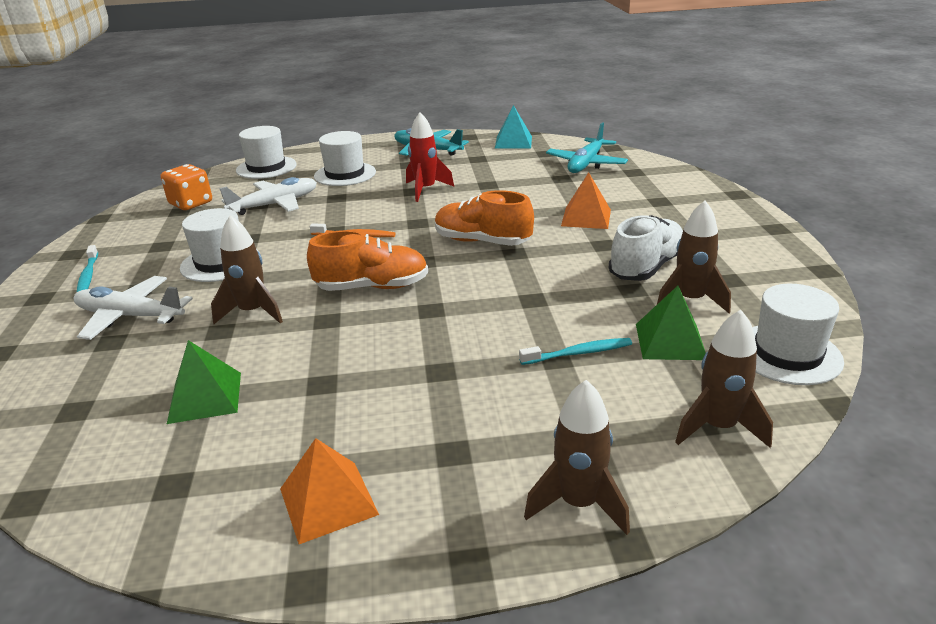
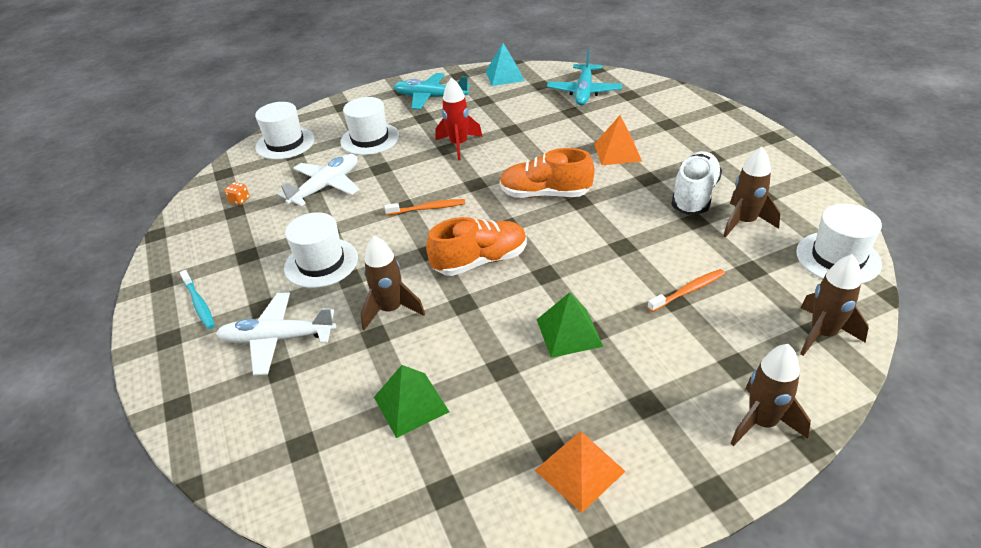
camera: 15 degrees left, 10 degrees up
(191, 203) = (239, 200): orange dice -> orange dice, size x0.48
(578, 353) = (688, 291): turquoise toothbrush -> orange toothbrush
(670, 341) = (750, 264): green pyramid -> green pyramid (569, 332)

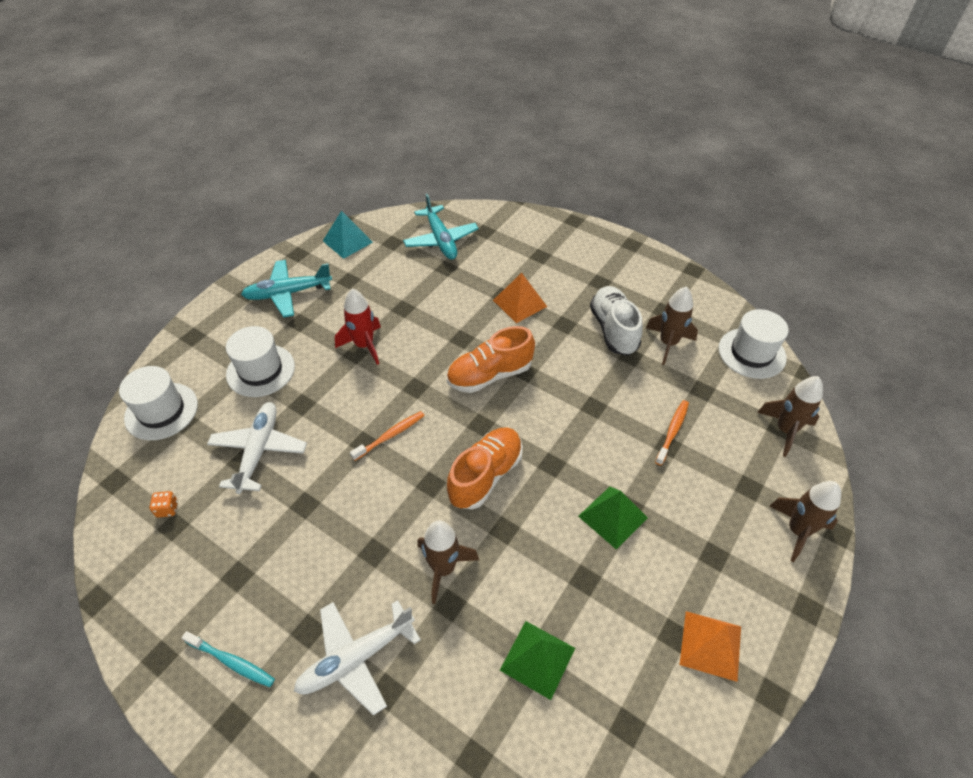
camera: 35 degrees left, 10 degrees up
(321, 263) = (330, 547): white hat -> none

